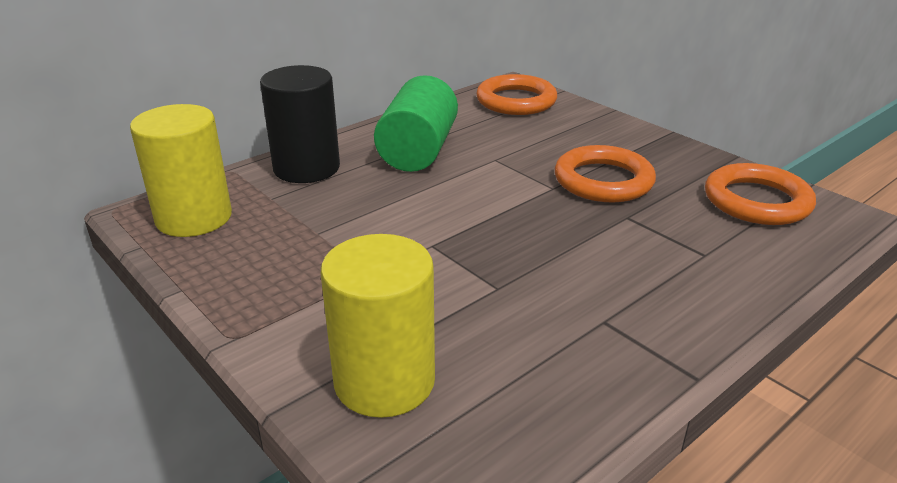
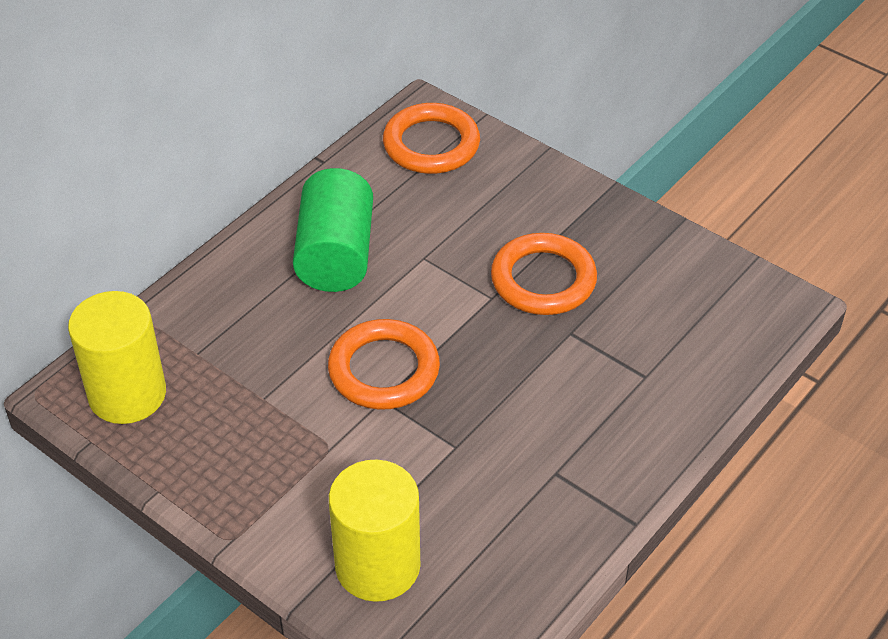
camera: 10 degrees left, 15 degrees up
(306, 168) = (219, 300): black cylinder -> none
(757, 201) = (699, 292): orange ring -> orange ring (384, 370)

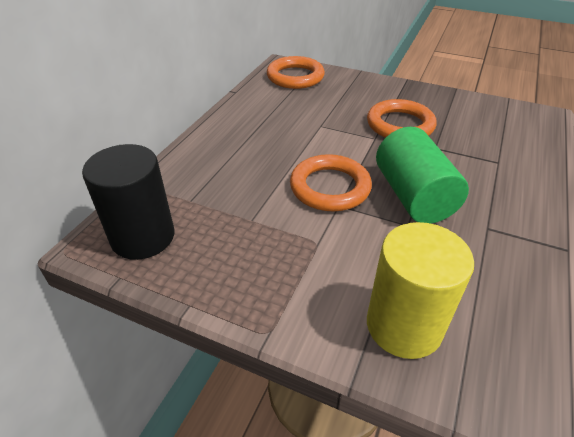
camera: 15 degrees left, 5 degrees down
(127, 394) = (143, 237): yellow cylinder -> black cylinder
(335, 255) = (264, 132): green cylinder -> green cylinder (413, 196)

